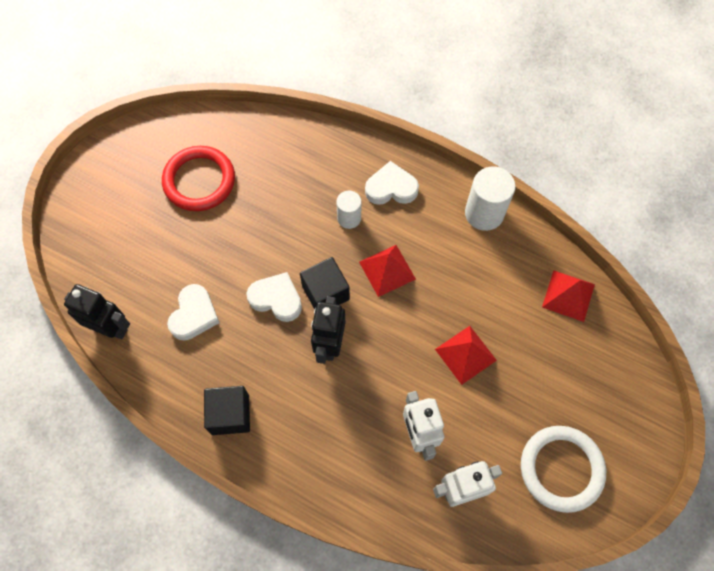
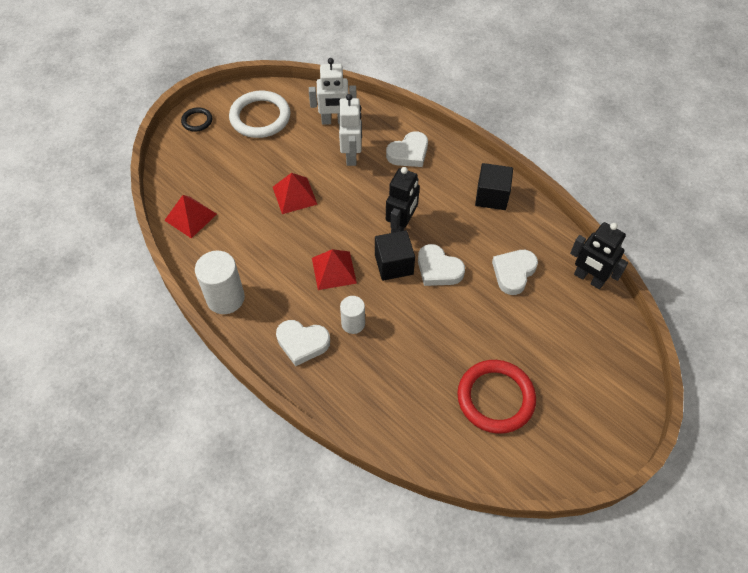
camera: 165 degrees left, 10 degrees down
(347, 458) = (409, 153): none -> white heart
(639, 439) = (197, 121): none -> black ring

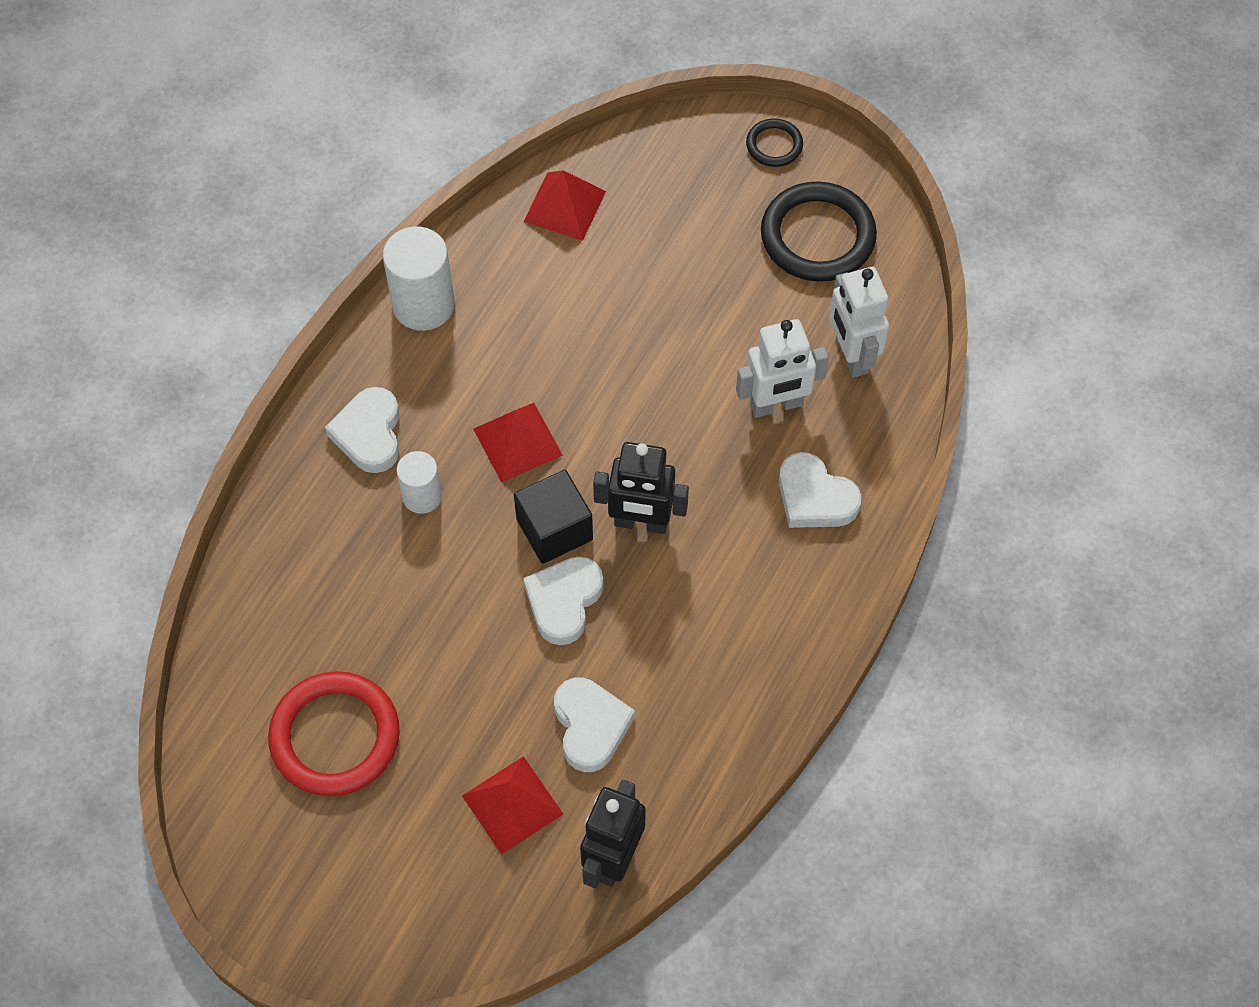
camera: 75 degrees right, 5 degrees up
(260, 117) = (817, 236): white ring -> black ring
(294, 195) = (656, 341): red pyramid -> red pyramid (512, 804)
(491, 196) = (755, 660): black cube -> none
(513, 273) = (590, 726): white heart -> white heart turned 60 degrees clockwise

